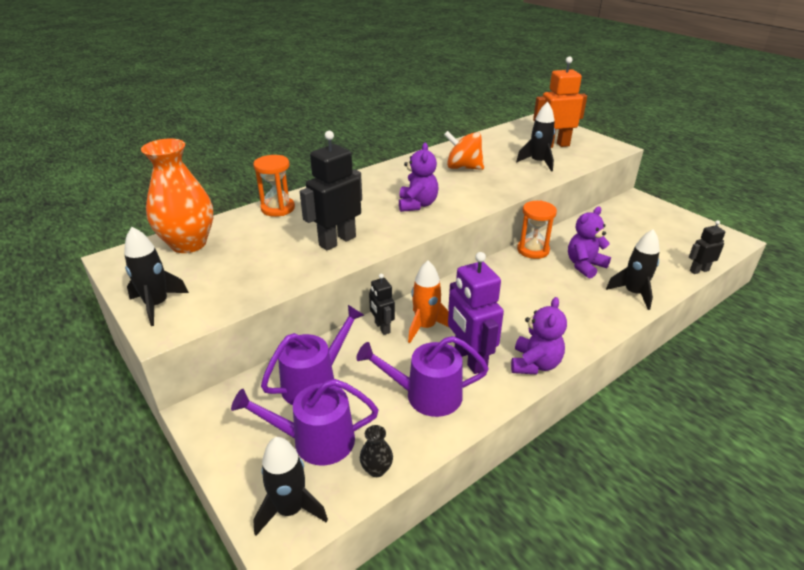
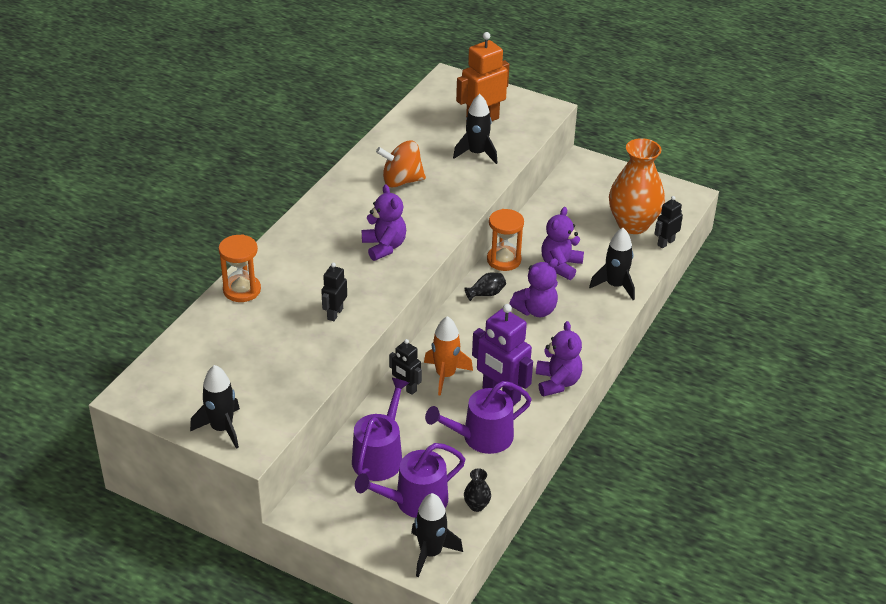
camera: 25 degrees left, 5 degrees up
(188, 244) = (187, 358): orange vase -> orange vase (633, 224)
(337, 241) = (335, 314): black robot -> black robot, size x0.55
(503, 271) = (486, 294): none -> black vase
(543, 294) = (536, 310): none -> purple teddy bear

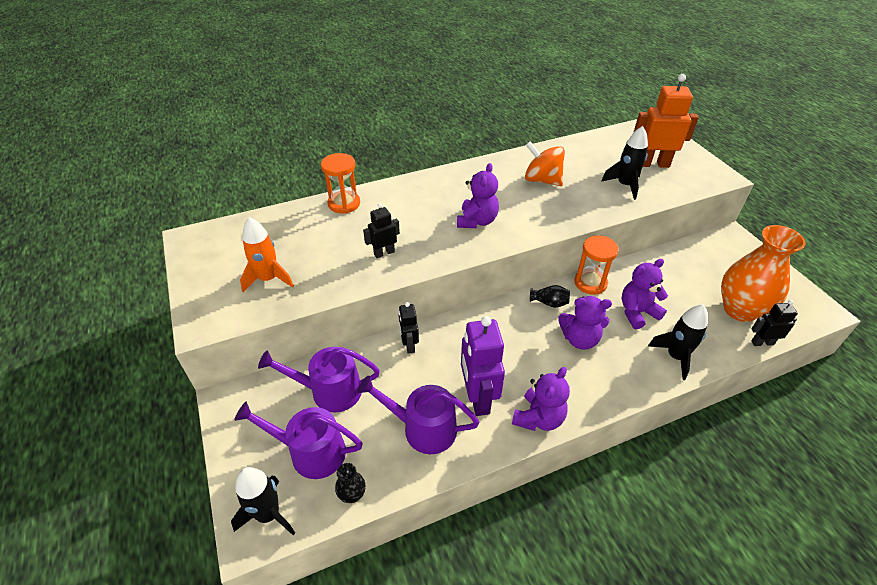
camera: 40 degrees right, 5 degrees up
(222, 428) = (206, 296): black rocket -> none
(379, 456) = (330, 391): purple watering can -> purple watering can turned 150 degrees counterclockwise
(445, 375) = (450, 353): orange rocket -> orange rocket (268, 279)

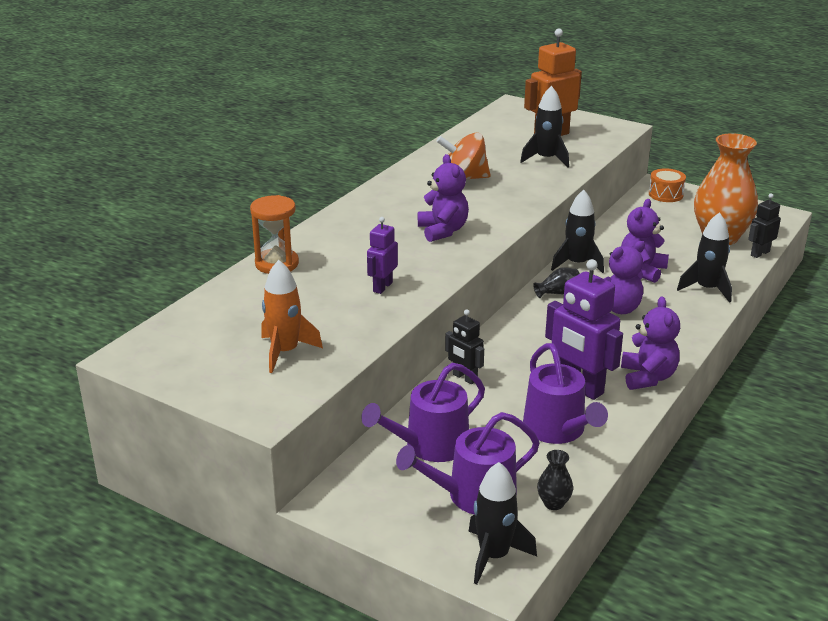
camera: 35 degrees left, 15 degrees down
(384, 253) = (382, 287): black robot -> purple robot
(423, 428) = (557, 430): purple watering can -> purple watering can turned 90 degrees counterclockwise
(590, 283) = (577, 264): orange hourglass -> black rocket
(731, 247) = (665, 194): none -> orange drum

